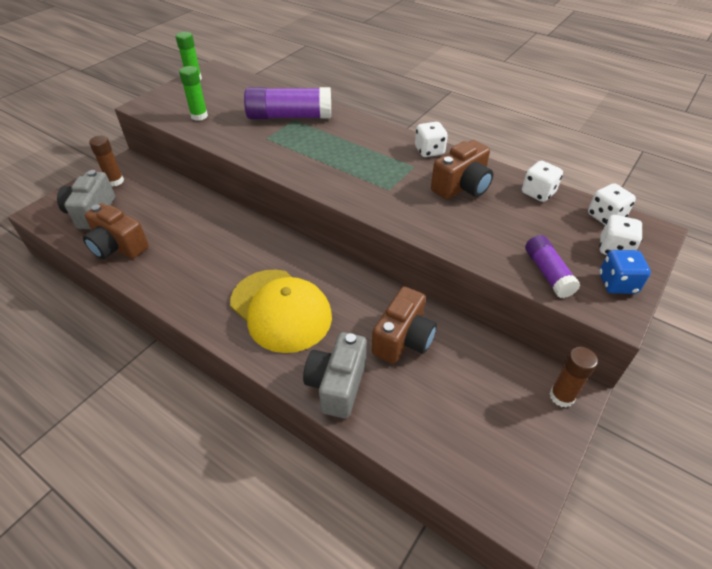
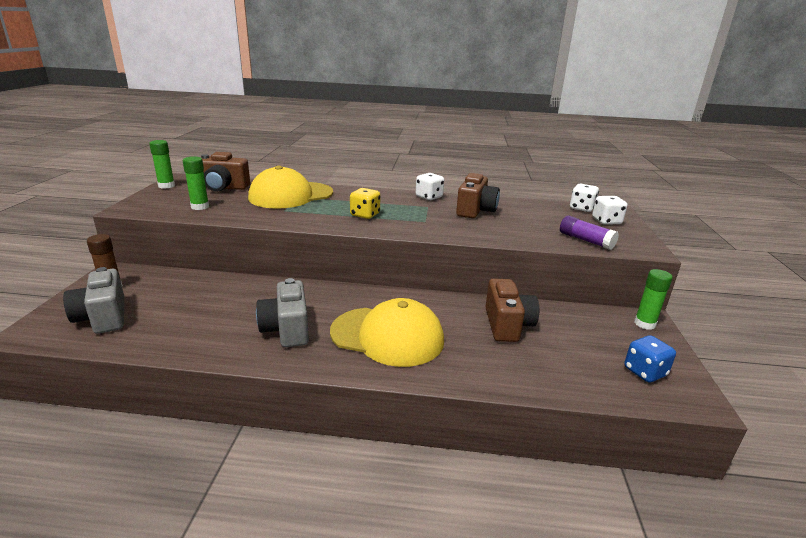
camera: 30 degrees left, 20 degrees down
(118, 246) = (164, 336): brown camera -> brown camera (223, 188)
(289, 116) = (291, 195): purple glue stick -> yellow cap
(335, 164) = (365, 215): none -> yellow dice
(337, 384) = (489, 370): grey camera -> grey camera (286, 329)
(538, 193) = (528, 205): white dice -> none
(561, 396) = (644, 324): brown glue stick -> green glue stick
(617, 284) = (629, 236): blue dice -> blue dice (645, 372)

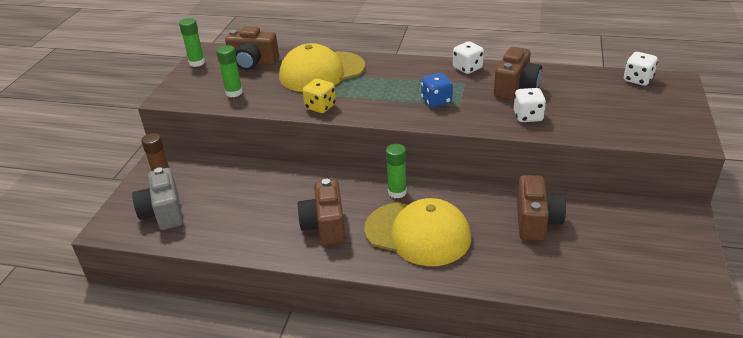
camera: 10 degrees right, 10 degrees up
(286, 329) = (325, 226): grey camera -> brown camera
(365, 215) = (397, 98): yellow dice -> yellow dice (320, 107)
(585, 240) = (628, 129): purple glue stick -> none
(606, 221) = (660, 99): white dice -> white dice (528, 116)
(644, 324) = (681, 220): green glue stick -> green glue stick (397, 192)
(645, 372) = (662, 275): blue dice -> blue dice (436, 101)

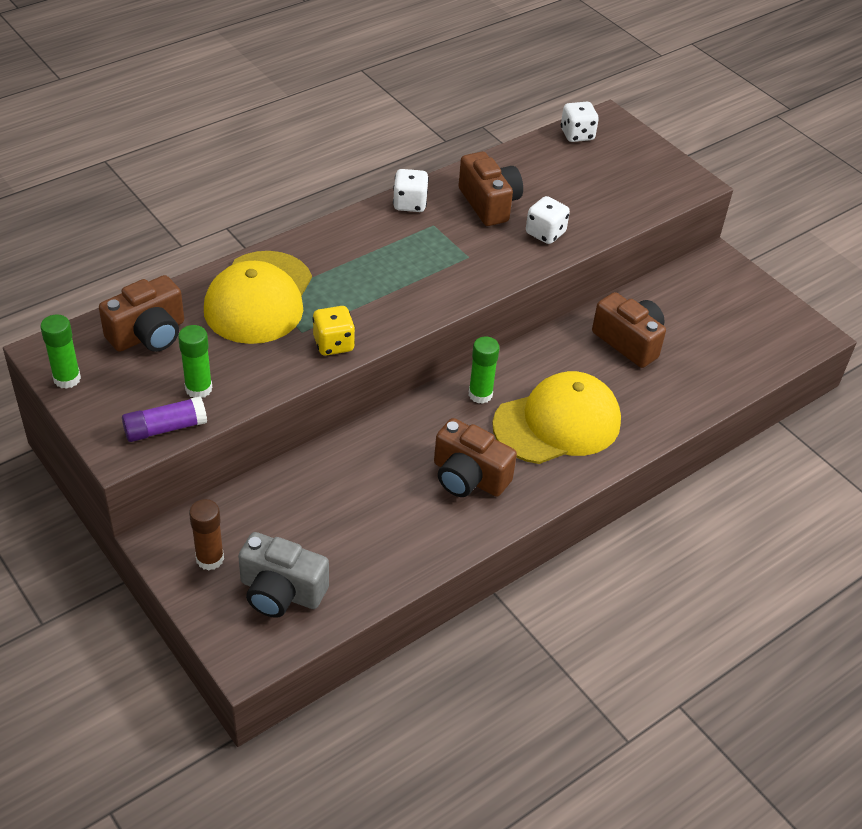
camera: 55 degrees left, 10 degrees up
(195, 99) = (165, 428): none -> purple glue stick
(436, 101) = (440, 264): blue dice -> none

